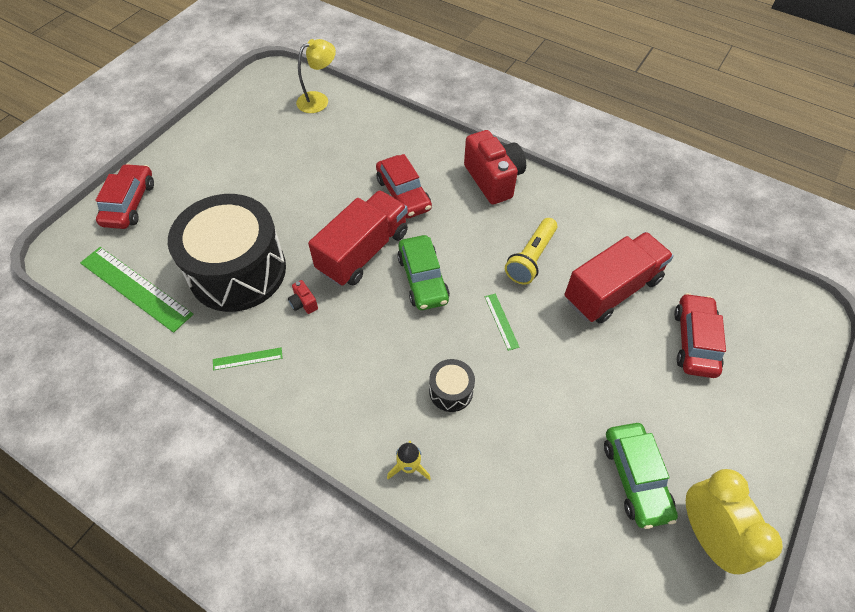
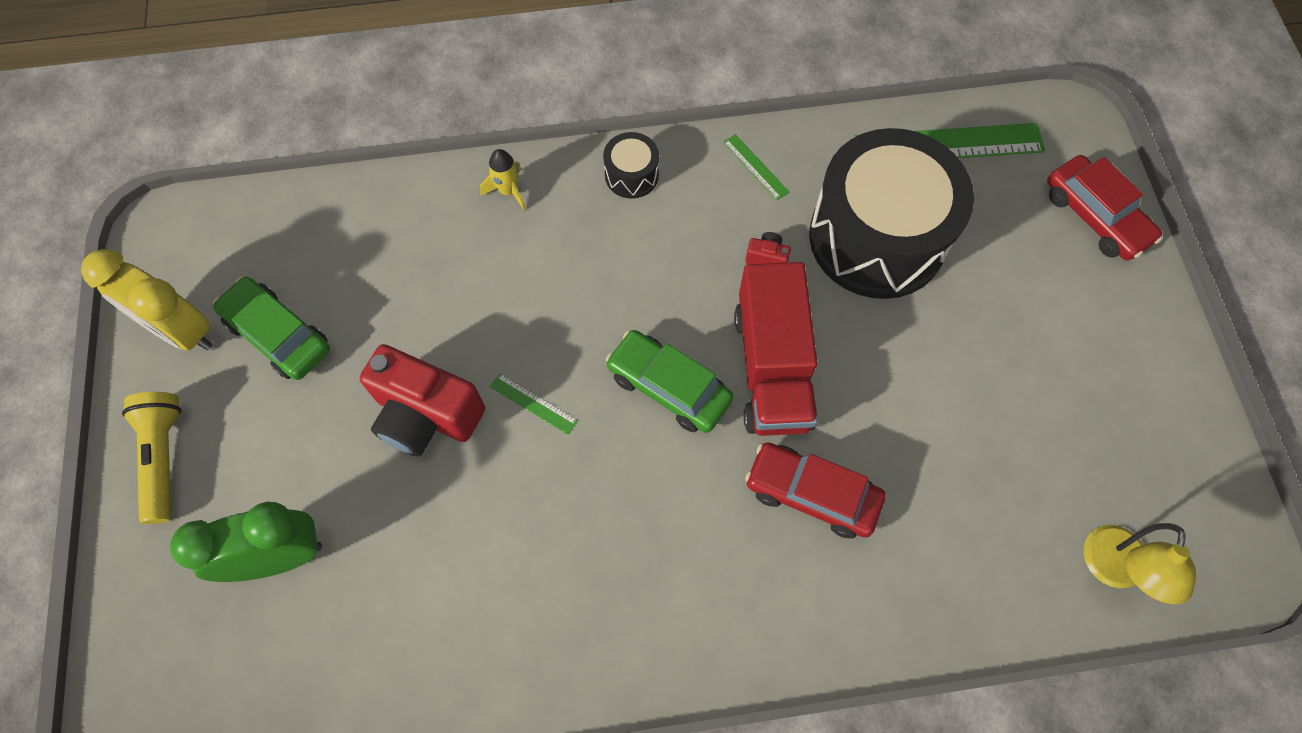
camera: 140 degrees right, 10 degrees up
(247, 359) = (755, 167): green ruler -> green ruler turned 75 degrees counterclockwise
(451, 391) = (526, 284): black drum -> black drum (631, 175)
(493, 179) = (717, 627): red camera -> red camera (426, 415)
(531, 258) = (562, 524): yellow flashlight -> yellow flashlight (164, 458)
(612, 290) = (425, 556): red truck -> none
(694, 341) = (279, 557): red car -> green clock

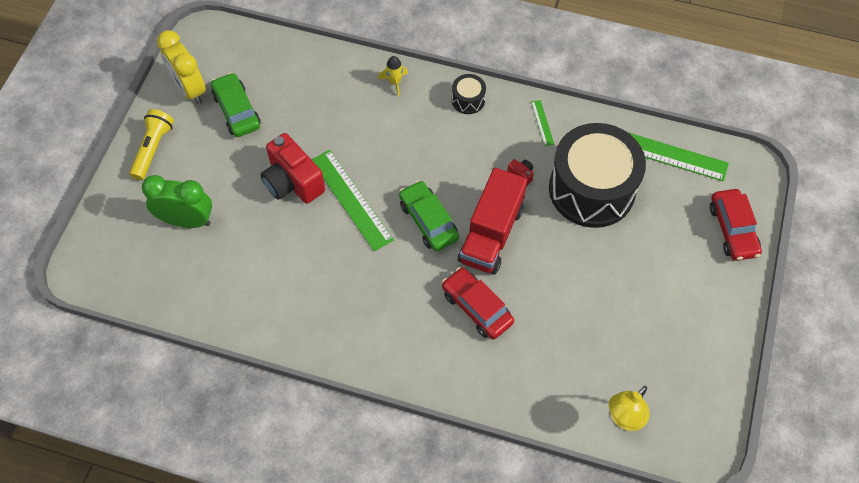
camera: 25 degrees right, 5 degrees down
(533, 403) = (351, 199): green ruler -> green ruler, size x2.19

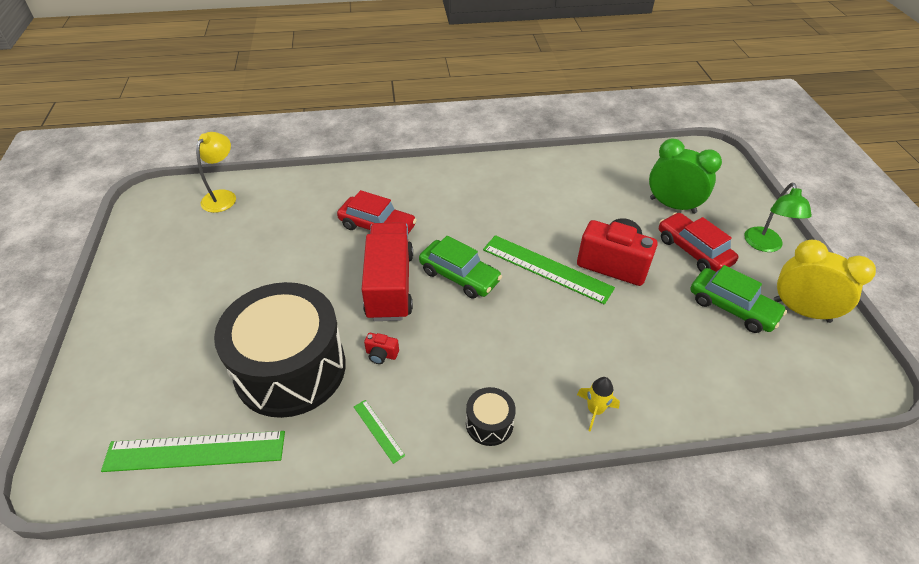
camera: 155 degrees right, 15 degrees down
(153, 149) = (765, 245): yellow flashlight -> green lamp
(187, 221) = (672, 205): green clock -> green clock turned 135 degrees counterclockwise
(732, 230) = (104, 383): red car -> red car (693, 250)

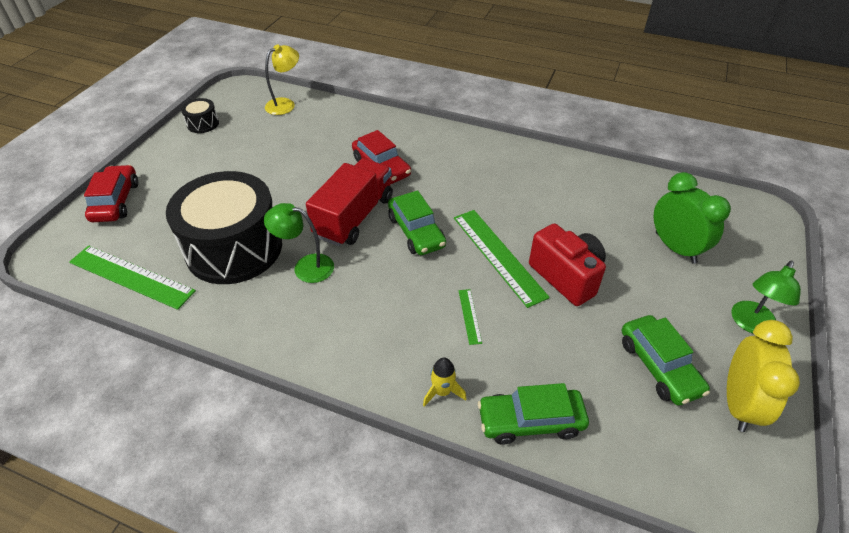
camera: 30 degrees right, 0 degrees up
(378, 430) = (259, 322): green ruler -> green ruler (470, 316)
(381, 354) = (305, 266): red camera -> green lamp
(489, 424) = (345, 358): black drum -> black drum (203, 124)
(679, 399) = (530, 421): none -> green car
(693, 250) = (662, 297): red car -> red car (116, 201)
(801, 311) = (738, 404): yellow clock -> yellow clock turned 45 degrees clockwise

